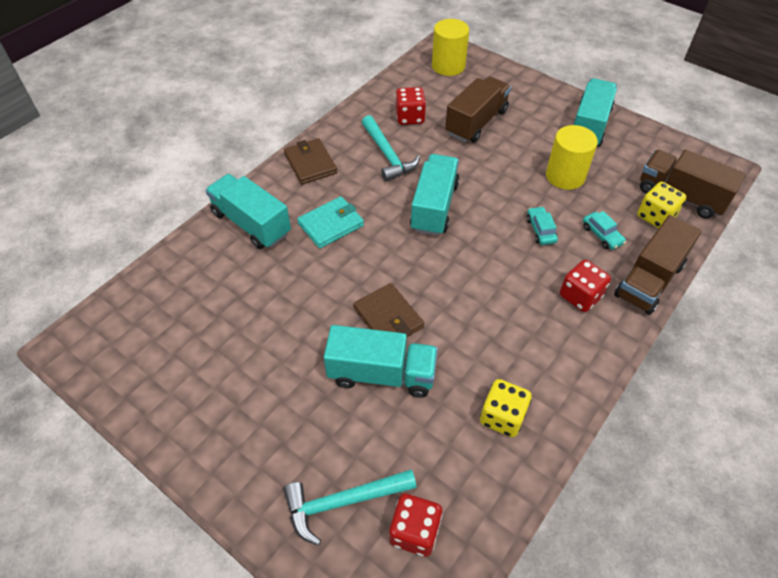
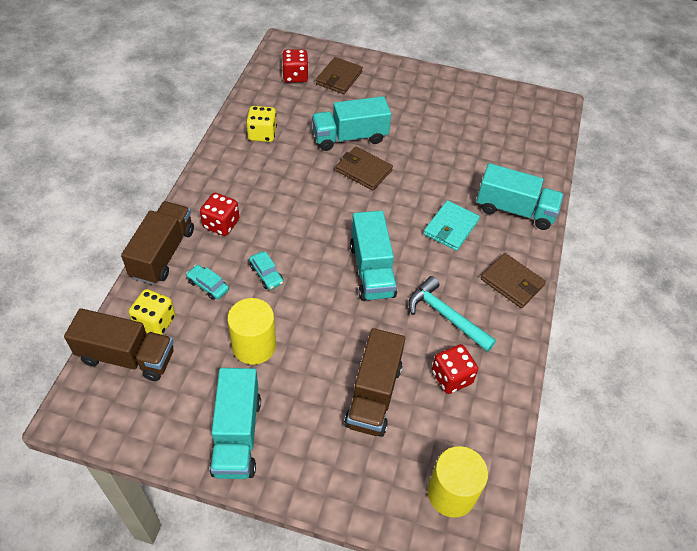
camera: 155 degrees right, 0 degrees up
(343, 502) = (339, 78): turquoise hammer -> brown wallet

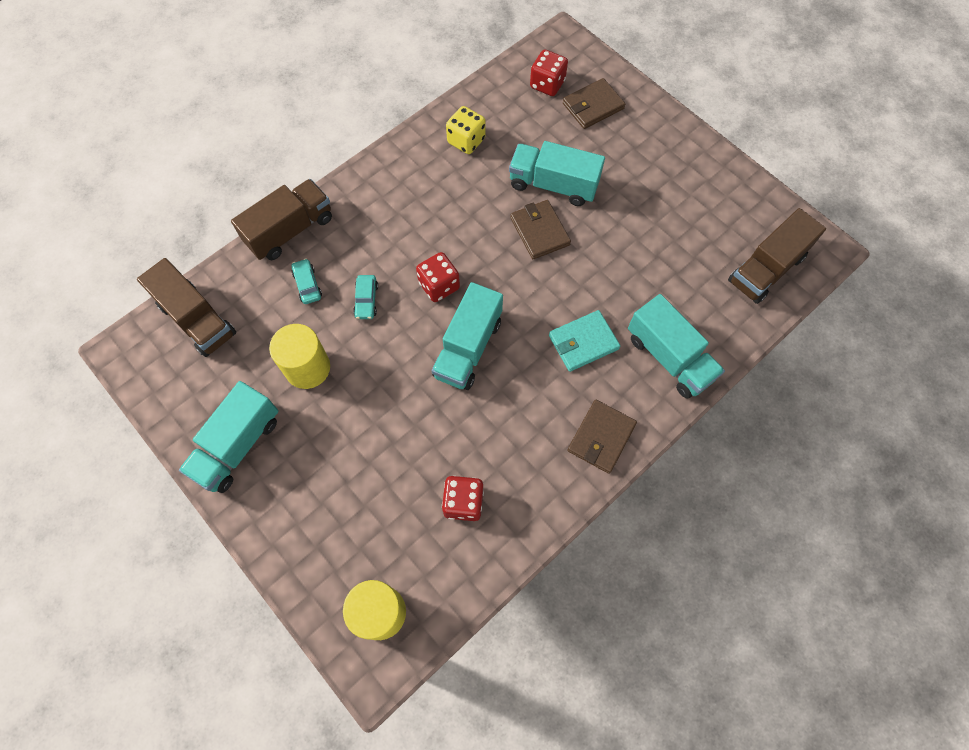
camera: 35 degrees right, 15 degrees up
(155, 322) = (240, 298): yellow dice -> none
(221, 224) = (361, 225): red dice -> red dice (439, 285)
(373, 395) = (378, 477): brown truck -> brown truck (766, 269)
(446, 316) = (505, 436): turquoise hammer -> none
(512, 282) = (601, 437): brown wallet -> brown wallet turned 45 degrees clockwise

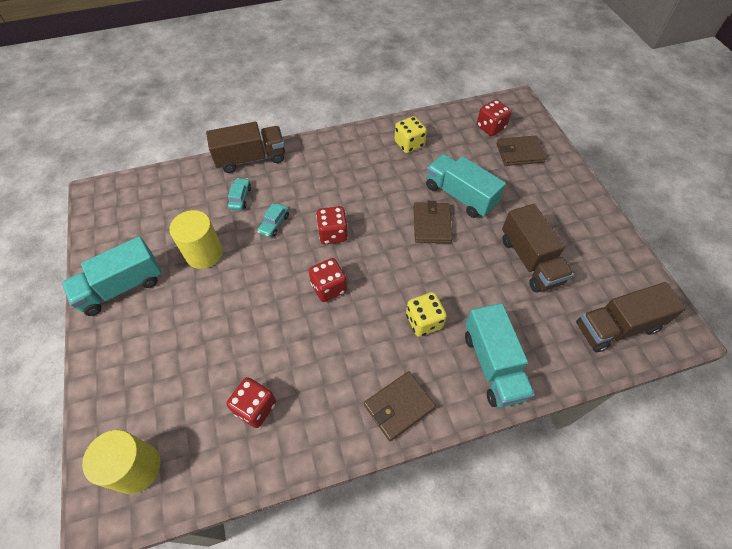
camera: 25 degrees right, 10 degrees down
(197, 319) = (154, 192): brown truck -> brown truck (530, 260)
(468, 348) = (329, 287): turquoise truck -> red dice
(583, 342) = (424, 321): turquoise wallet -> yellow dice

